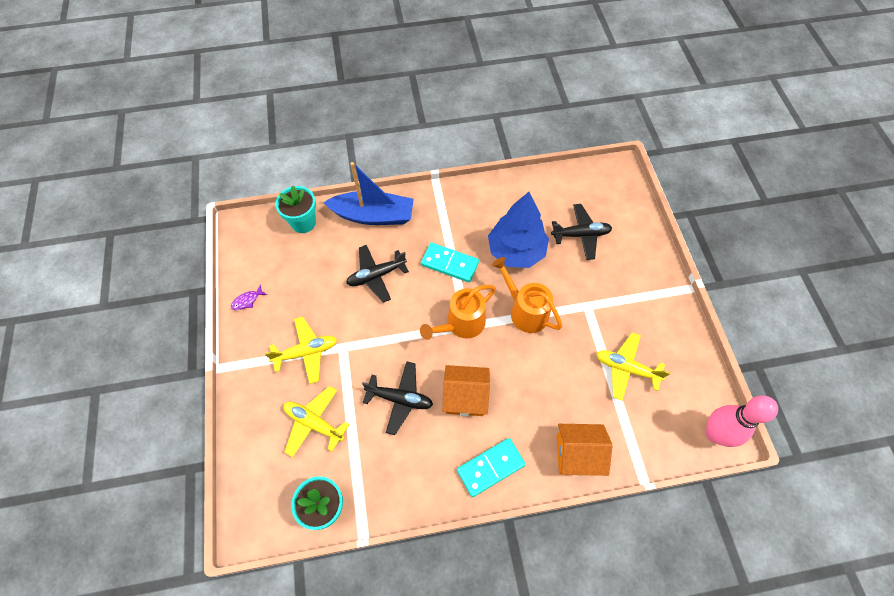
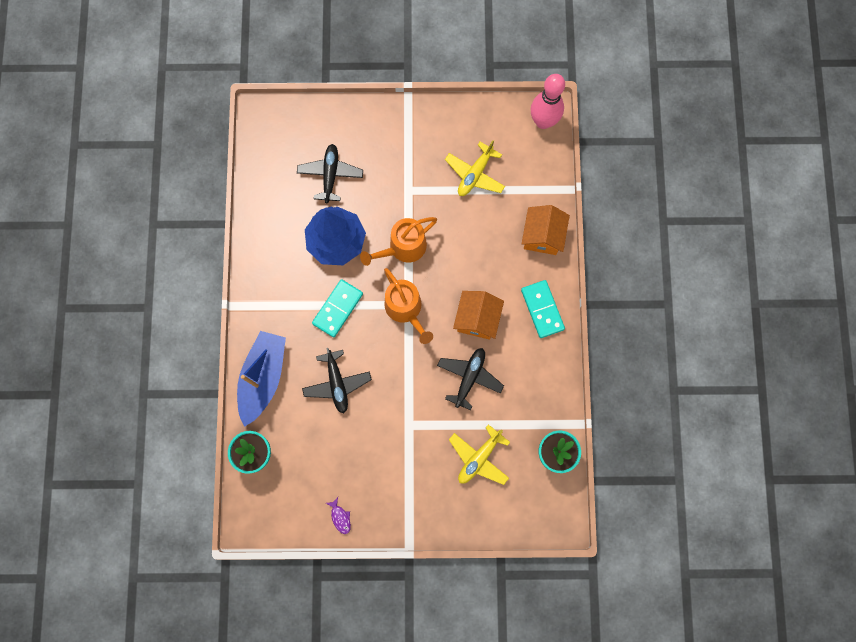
camera: 80 degrees left, 15 degrees up
(306, 352) = (408, 460): yellow plane -> none

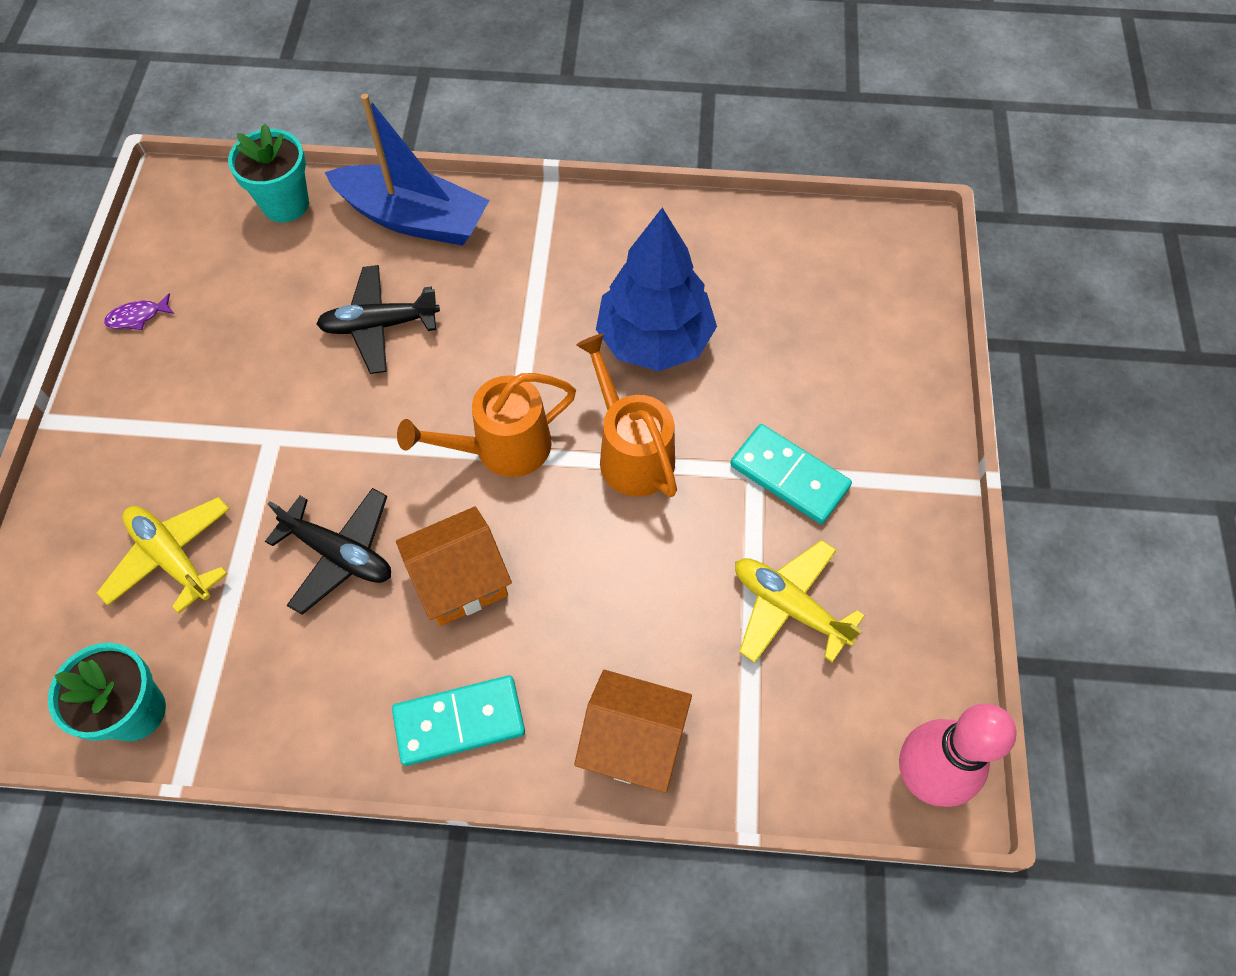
camera: 95 degrees right, 15 degrees down
(330, 175) = (791, 337): black plane -> none
(338, 309) = (521, 334): turquoise domino -> turquoise domino (789, 476)
(477, 319) = (460, 580): orange house -> orange house turned 45 degrees counterclockwise

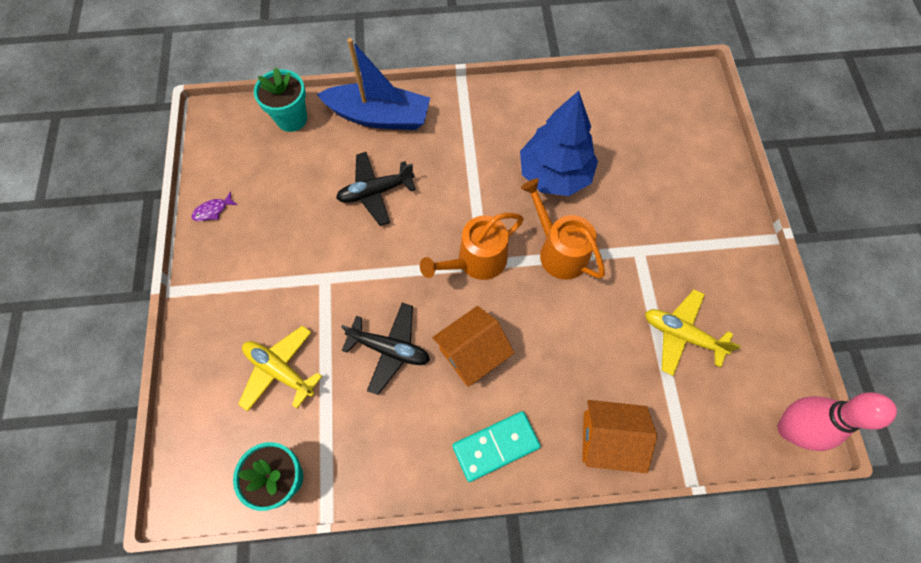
camera: 10 degrees left, 5 degrees up
(789, 476) = (660, 250): turquoise domino -> none

